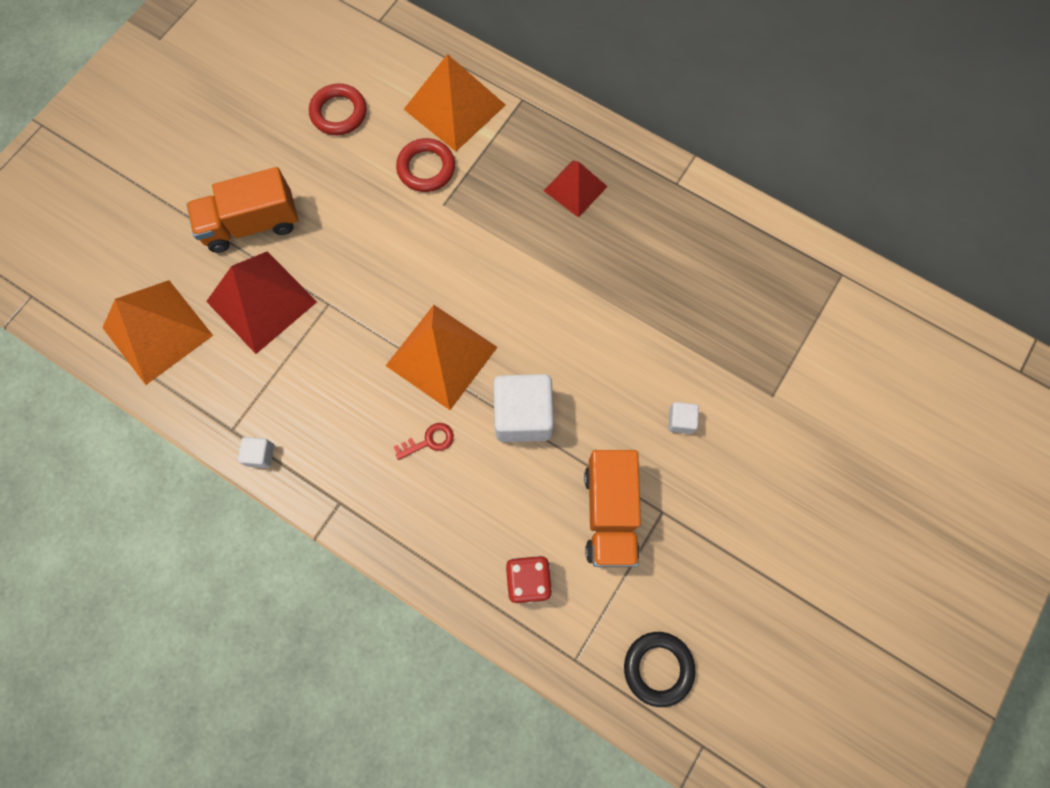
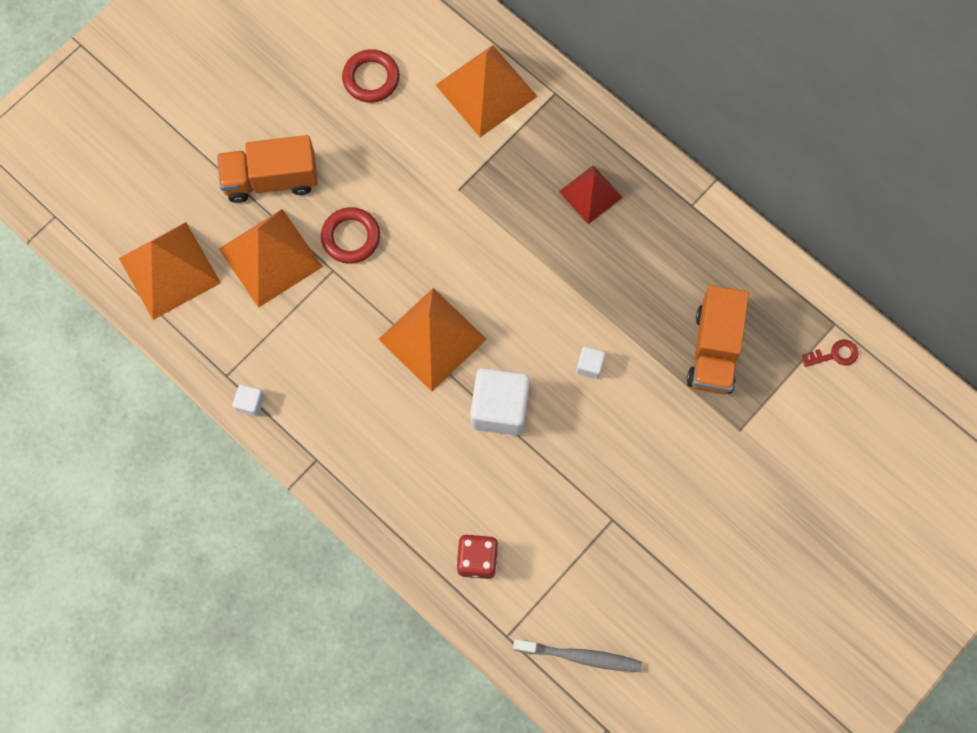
camera: 10 degrees right, 0 degrees up
(261, 301) = (270, 257): red pyramid -> orange pyramid
(426, 168) = (448, 150): red ring -> red ring (351, 237)
(429, 441) = (408, 417): red key -> red key (835, 355)
(610, 514) = (563, 513): orange truck -> orange truck (714, 350)
(658, 668) = (580, 656): black ring -> grey toothbrush
(680, 421) = (647, 439): white cube -> white cube (589, 366)

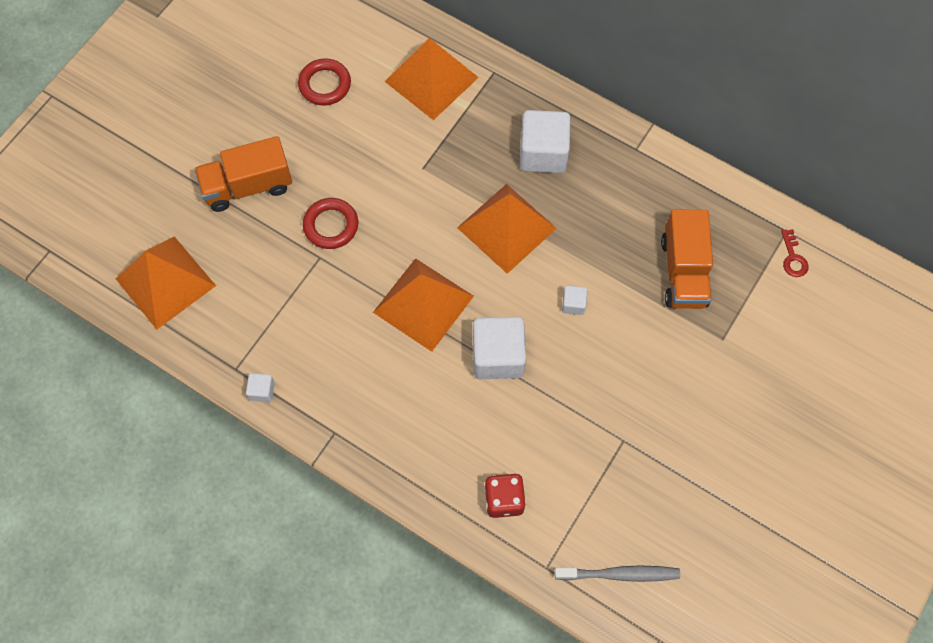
camera: 10 degrees left, 5 degrees down
(270, 257) = (259, 255): orange pyramid -> orange pyramid (506, 228)
(590, 194) = (543, 153): red pyramid -> white cube
(835, 355) = (793, 258): red key -> red key turned 105 degrees clockwise

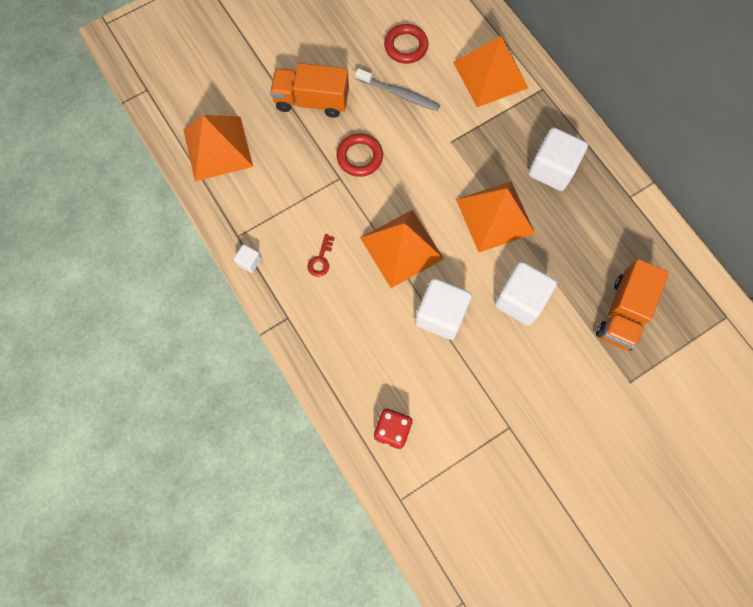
camera: 25 degrees right, 5 degrees up
(573, 304) = (520, 300): white cube -> white cube, size x2.18
(619, 574) = (456, 533): grey toothbrush -> grey toothbrush (399, 94)
(793, 258) = (721, 341): red key -> red key (321, 260)

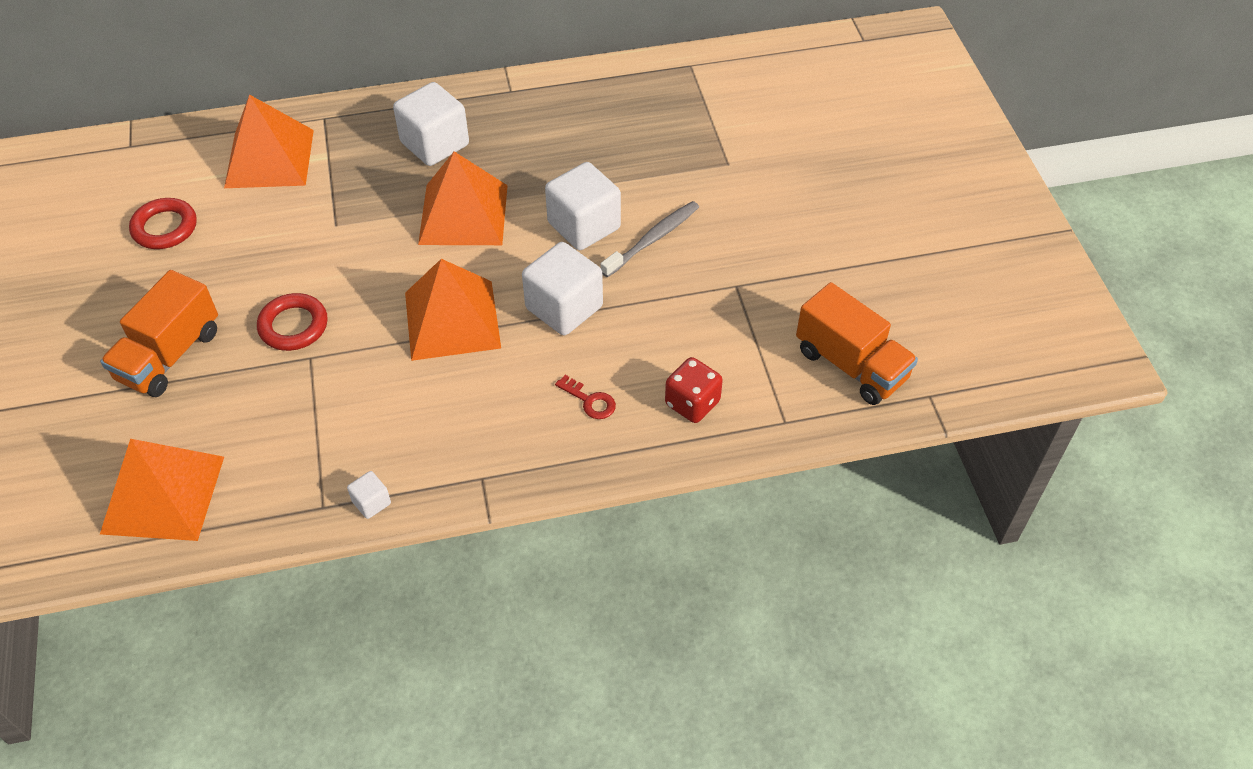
camera: 70 degrees left, 20 degrees down
(321, 260) = (418, 414): red key -> red key (590, 401)
(399, 94) = (230, 256): grey toothbrush -> grey toothbrush (653, 239)
(623, 313) = (645, 143): orange truck -> orange truck (851, 365)

